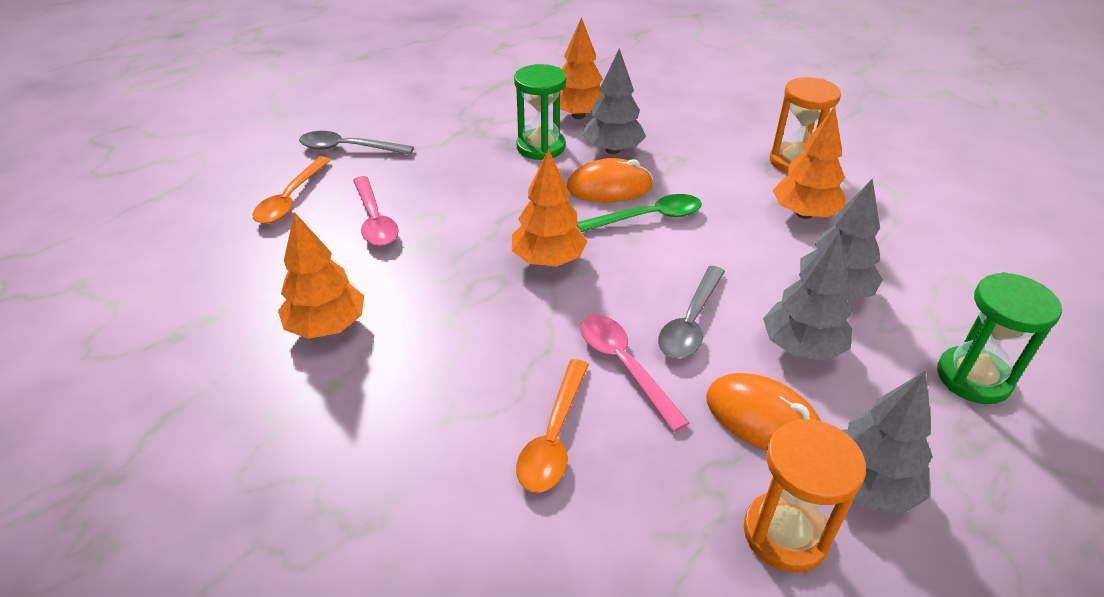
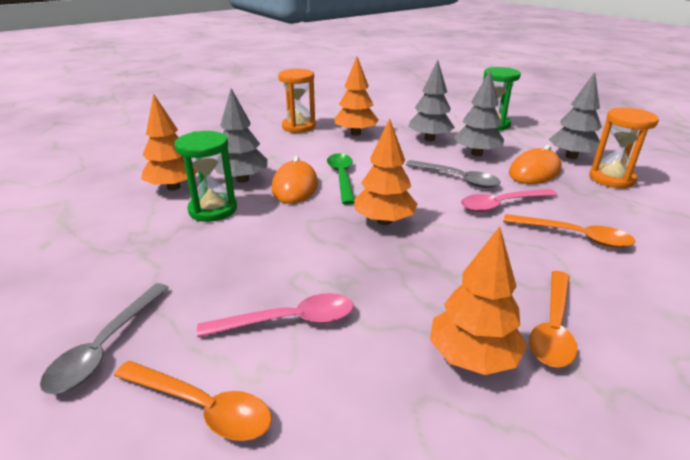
camera: 80 degrees left, 10 degrees down
(366, 387) = (553, 327): none -> orange spoon

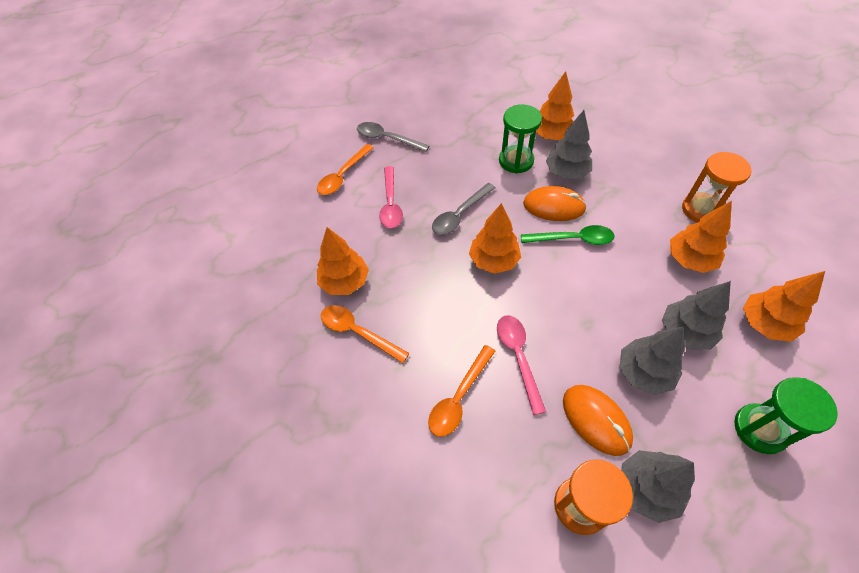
camera: 100 degrees right, 25 degrees up
(408, 117) = (764, 324): none -> orange tree
(457, 179) = (573, 334): grey spoon -> grey spoon (460, 215)

